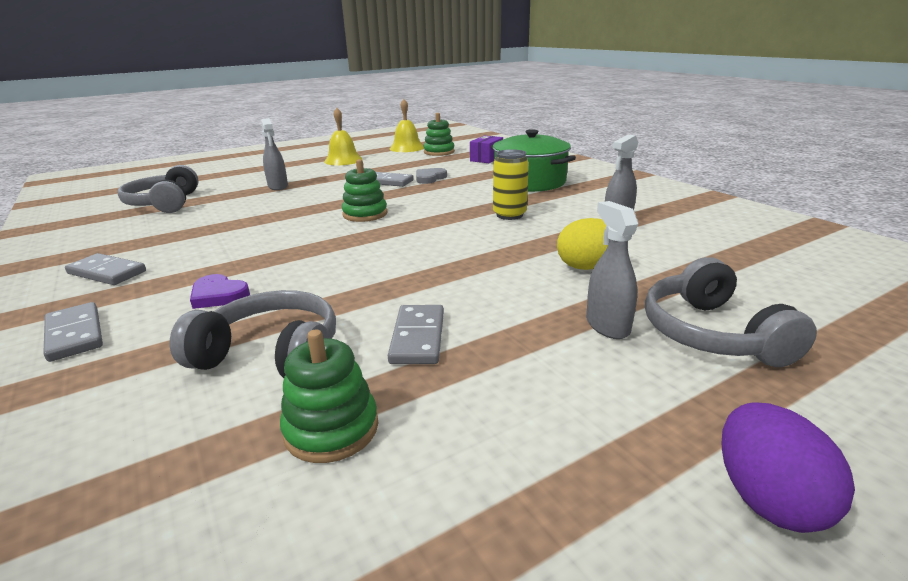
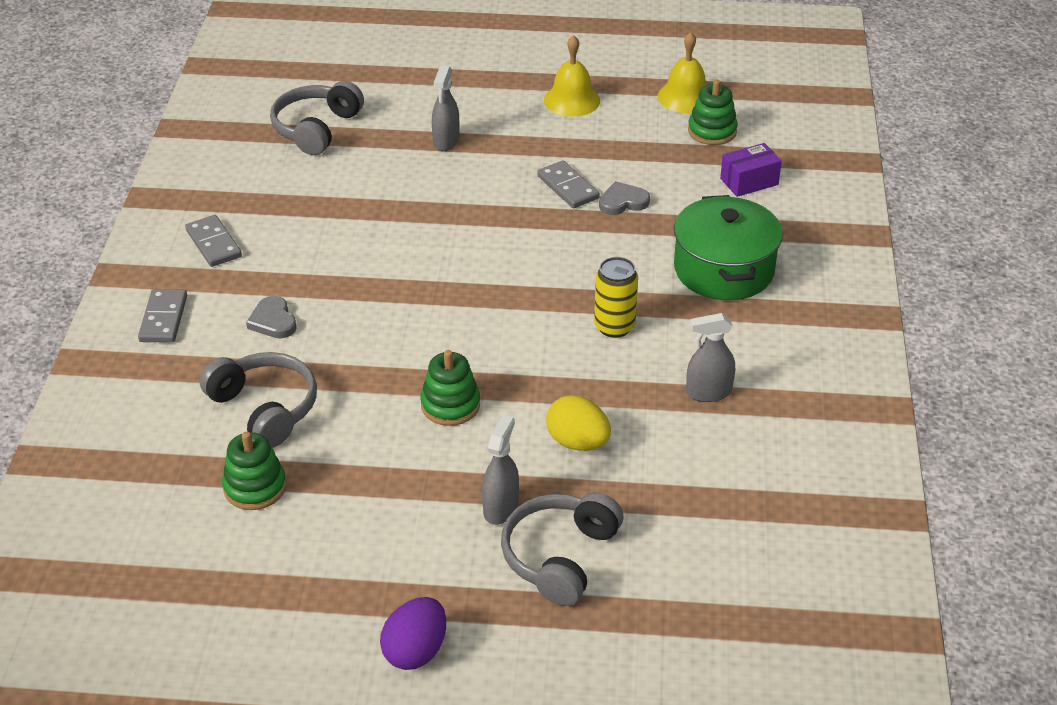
camera: 35 degrees right, 15 degrees up
(218, 295) = (273, 321): purple heart -> grey heart
(365, 214) = (480, 251): green stacking toy -> green stacking toy (450, 405)
(417, 337) = (365, 445): grey domino -> none

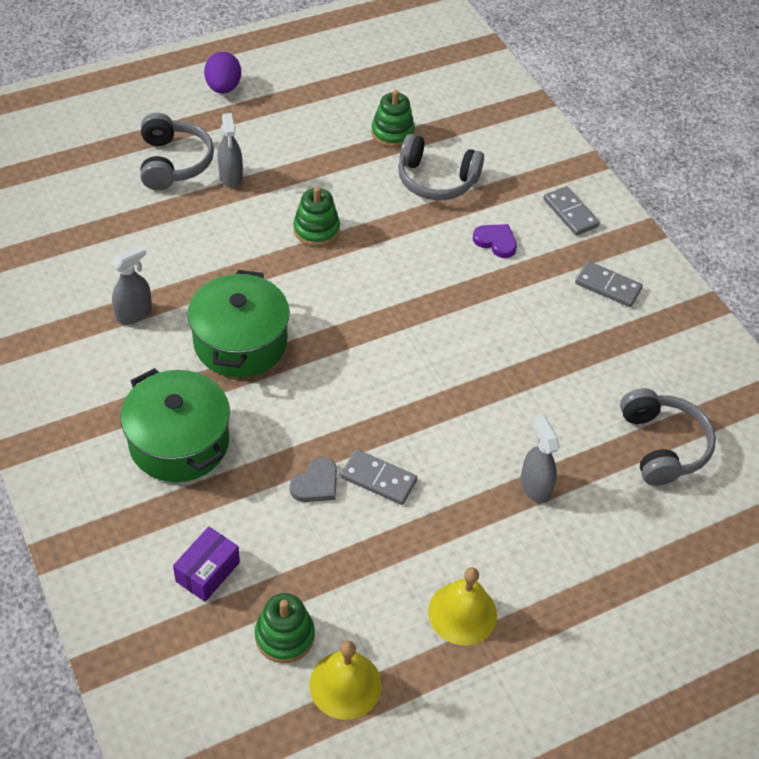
camera: 145 degrees right, 10 degrees up
(273, 321) = (496, 242): grey heart -> purple heart
(577, 442) = (209, 237): yellow egg -> none
(614, 326) = (240, 342): yellow can -> green pot

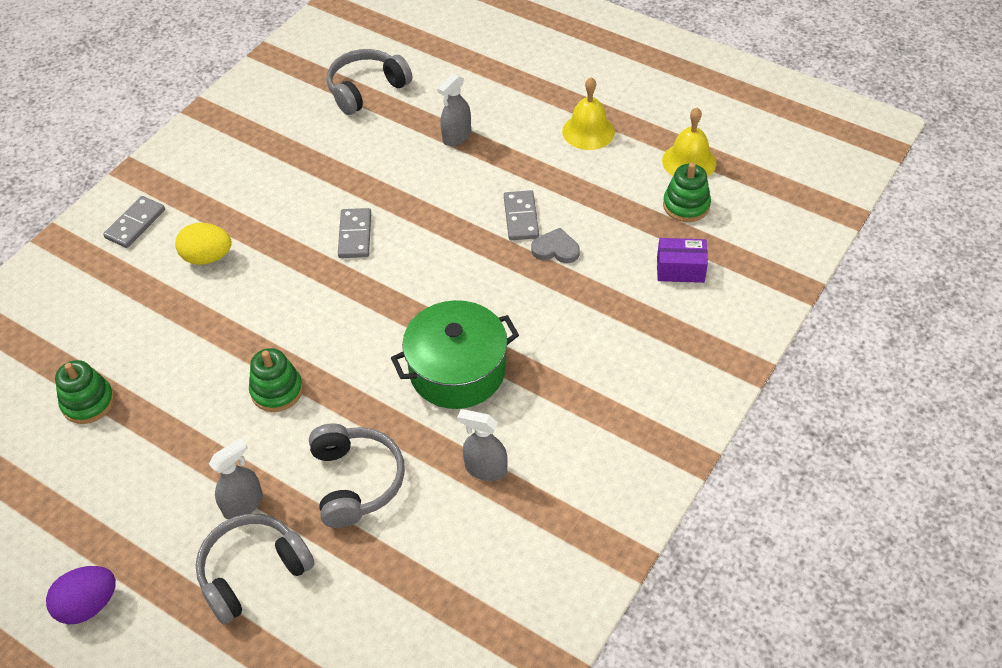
camera: 115 degrees left, 0 degrees up
(179, 442) = (591, 351): green pot -> none
(436, 180) = (145, 334): grey headphones -> grey headphones (356, 481)
(496, 242) = (207, 257): purple heart -> yellow egg
(608, 286) = (217, 169): grey domino -> grey domino (355, 235)

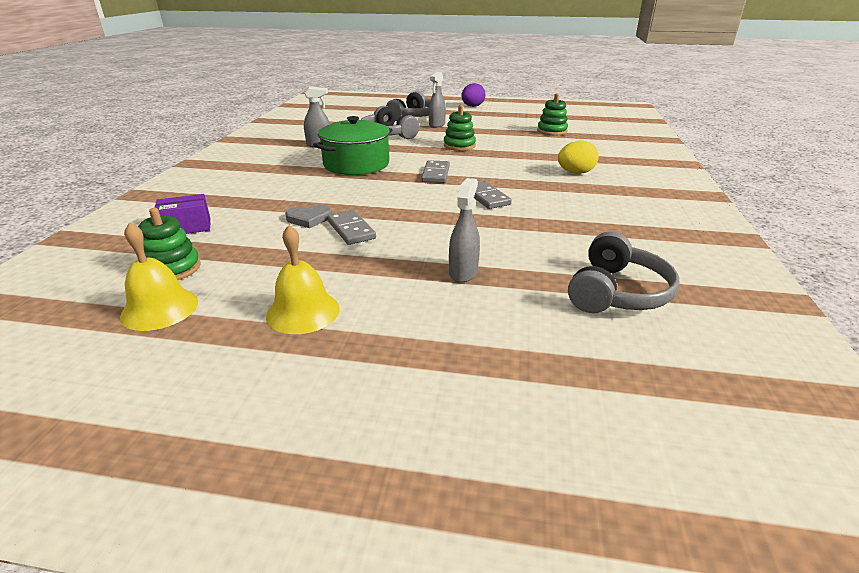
camera: 155 degrees right, 20 degrees down
(135, 224) = (650, 176): grey domino -> grey domino (435, 174)

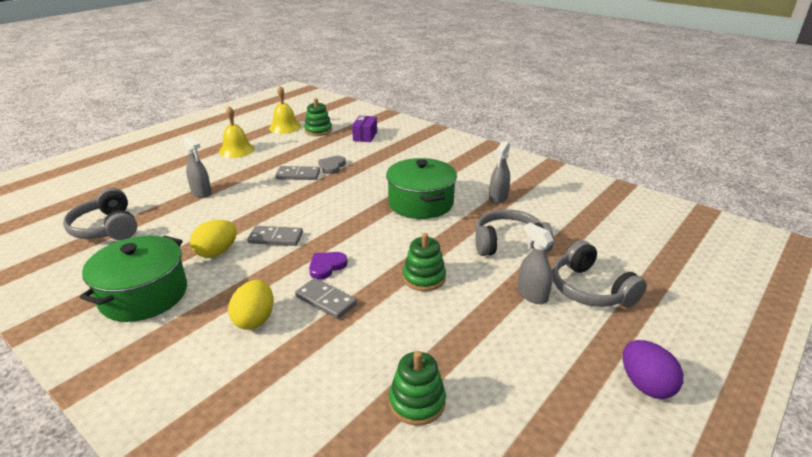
camera: 120 degrees right, 0 degrees up
(435, 174) = (354, 233): grey domino -> grey domino (326, 300)
(491, 170) = (326, 266): none -> purple heart
(542, 212) = (217, 252): none -> yellow egg
(632, 215) = (144, 295): none -> green pot

